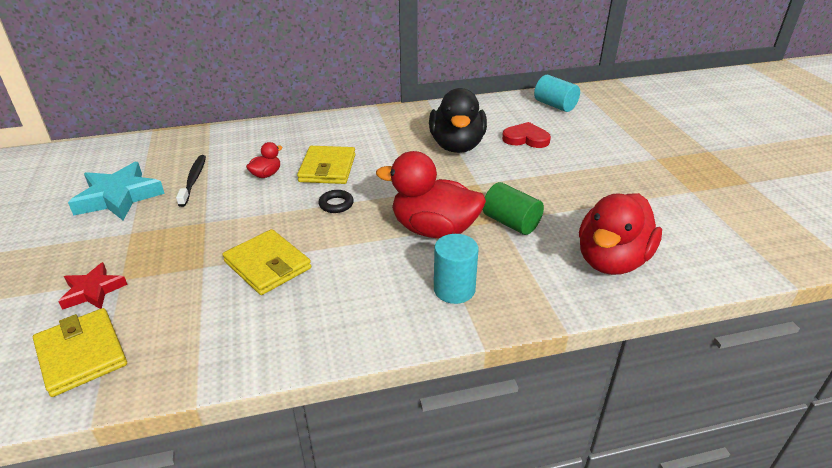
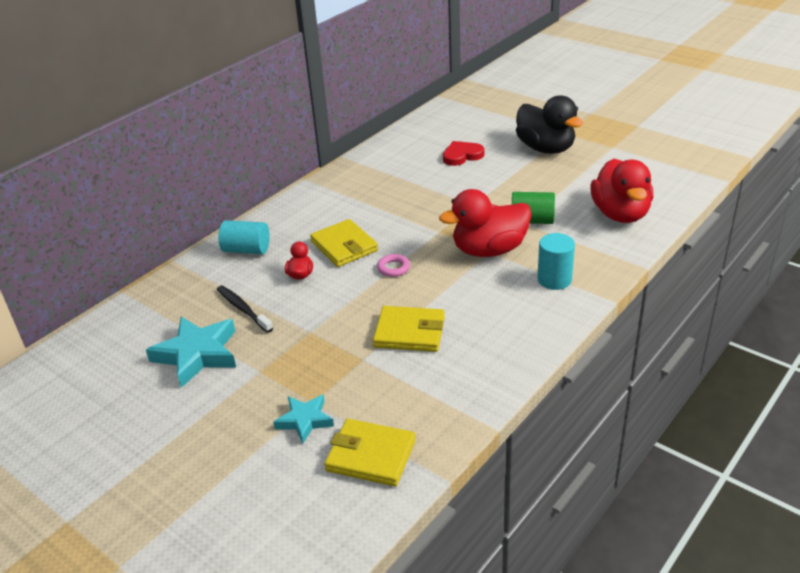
camera: 35 degrees left, 0 degrees up
(93, 291) = (305, 420): red star -> turquoise star
(336, 204) = (393, 268): black ring -> pink ring
(457, 146) = (419, 183): black duck -> black duck (545, 148)
(555, 105) = (448, 120): turquoise cylinder -> turquoise cylinder (246, 250)

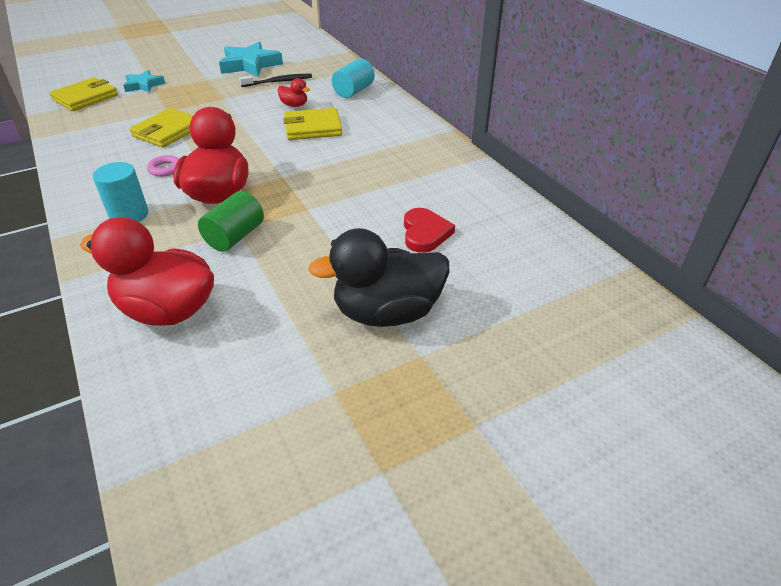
camera: 110 degrees right, 5 degrees up
(393, 268) = (254, 142): pink ring -> pink ring (165, 169)

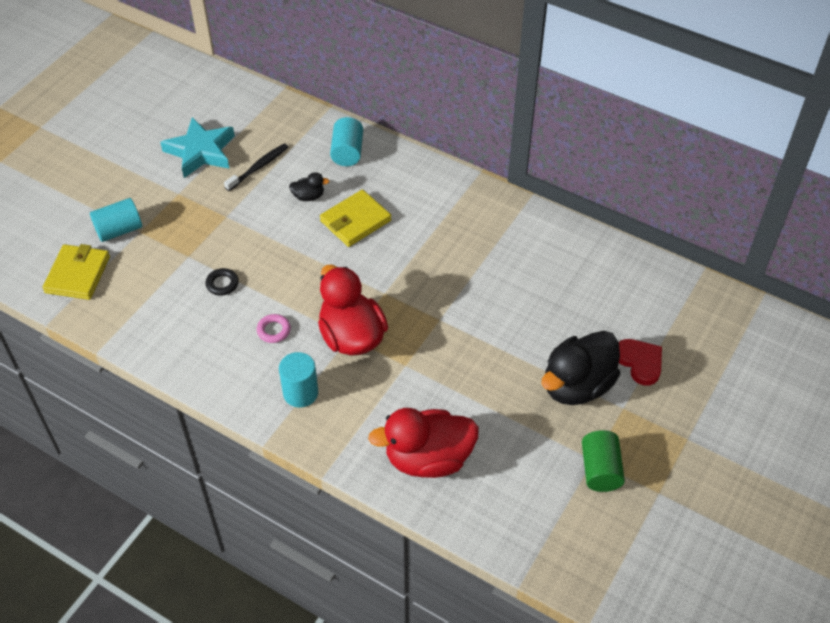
camera: 30 degrees left, 10 degrees up
(143, 85) = (119, 230): turquoise star -> turquoise cylinder
(168, 131) = (222, 284): yellow wallet -> black ring
(235, 236) = (410, 373): green cylinder -> green cylinder (600, 470)
(294, 105) = (308, 196): red duck -> black duck
(425, 233) = (547, 302): red heart -> red heart (640, 362)

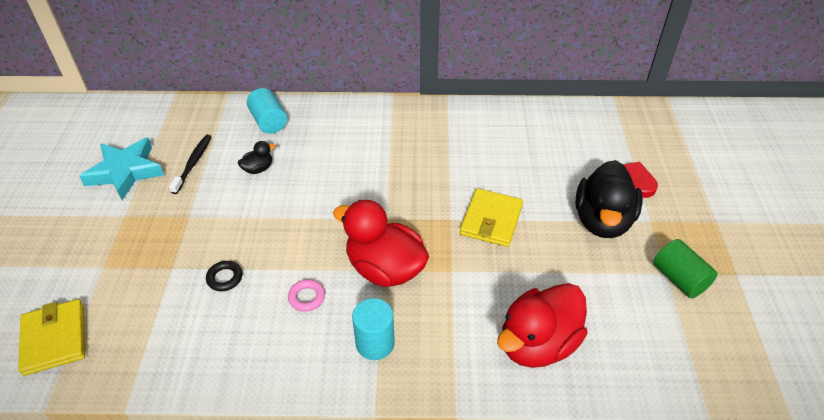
camera: 30 degrees left, 5 degrees down
(119, 230) = (79, 275): turquoise cylinder -> none
(355, 221) = (316, 171): yellow wallet -> yellow wallet (491, 220)

